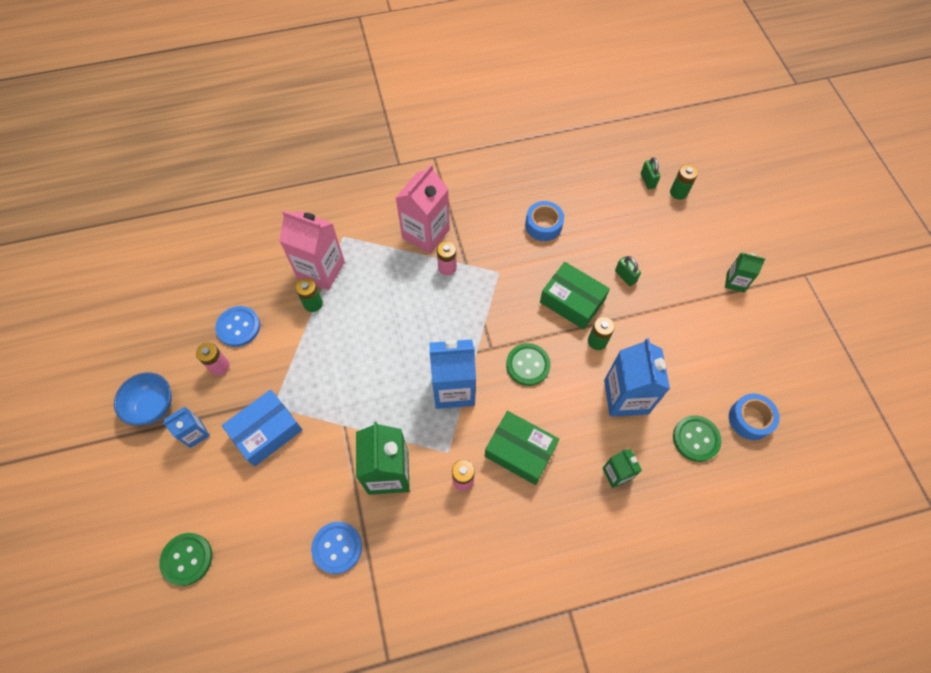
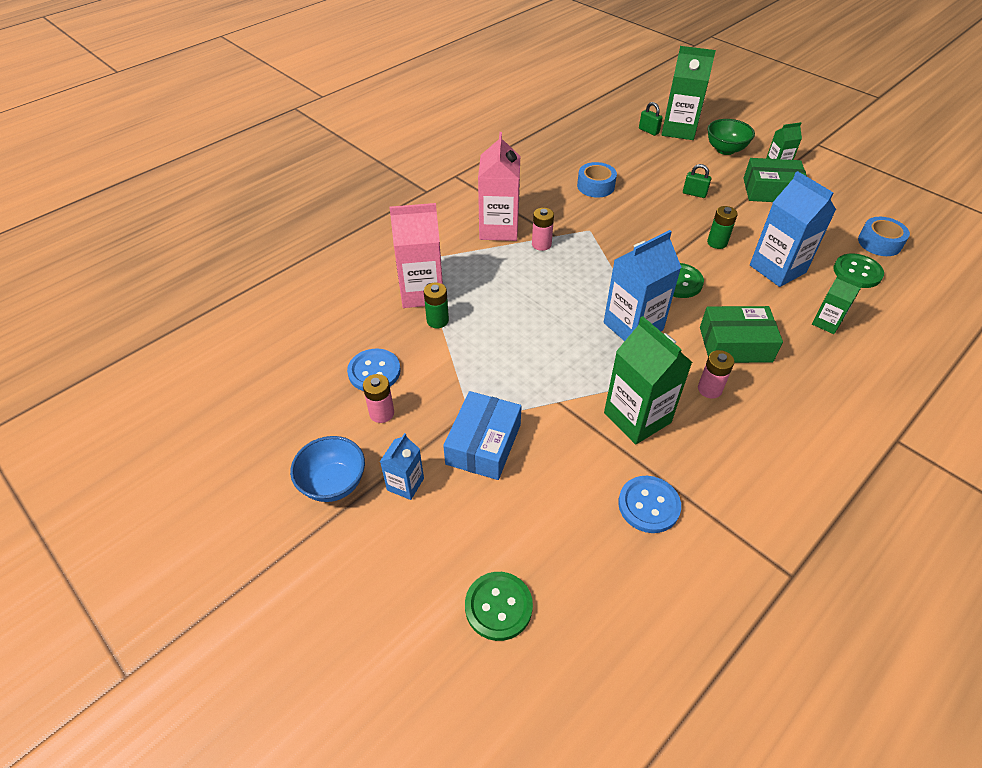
camera: 30 degrees left, 15 degrees down
(572, 301) = (670, 225): green box -> green box (771, 190)
(678, 192) = (679, 130): green battery -> green carton
(702, 238) = (725, 150): none -> green bowl

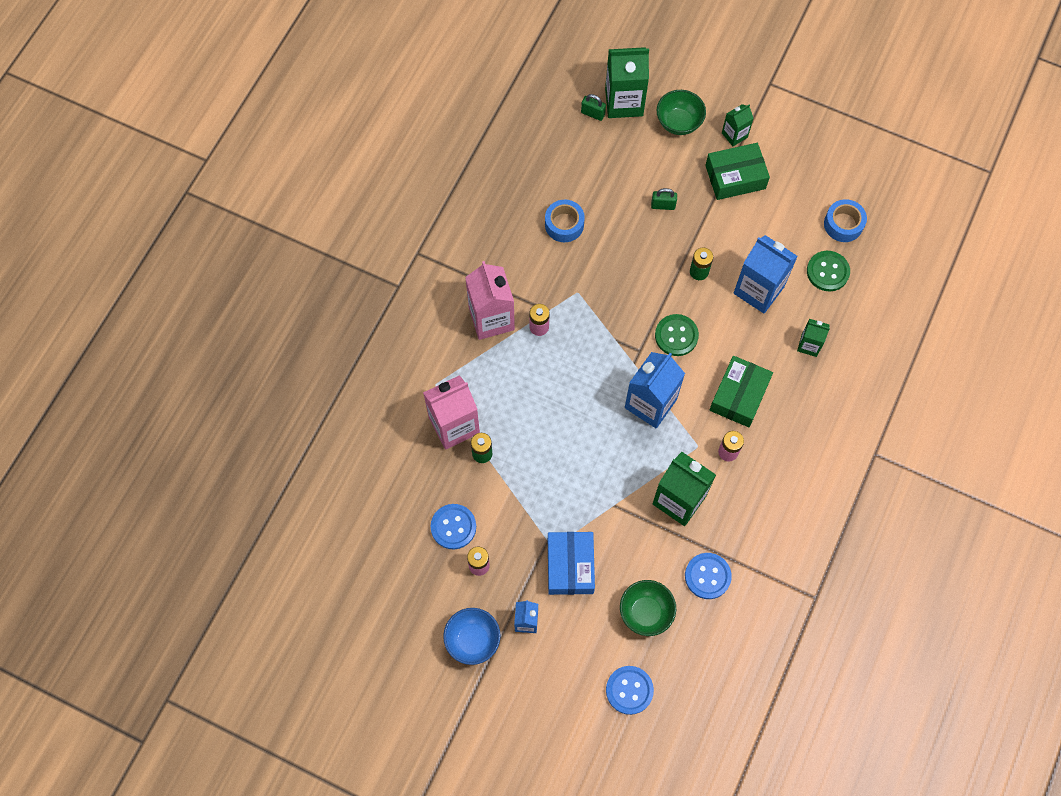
camera: 20 degrees left, 20 degrees up
(498, 606) = (629, 690): green button -> blue button
(555, 520) = (645, 612): none -> green bowl
(735, 344) = (739, 396): green box -> green box turned 45 degrees counterclockwise

